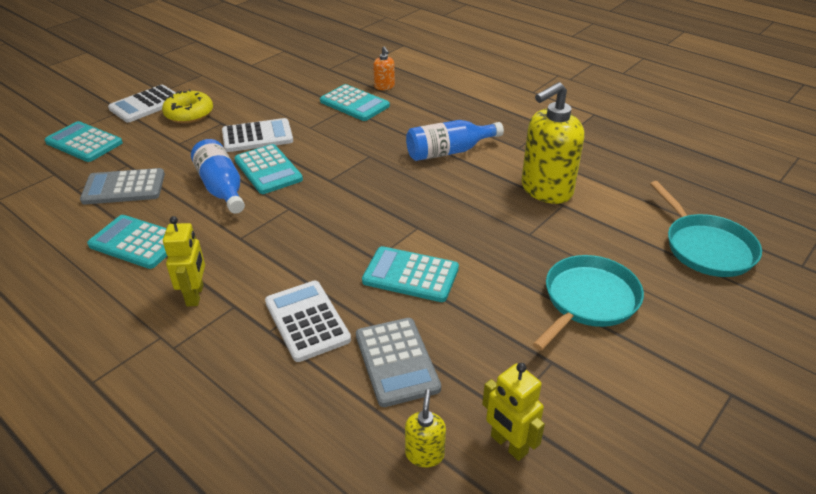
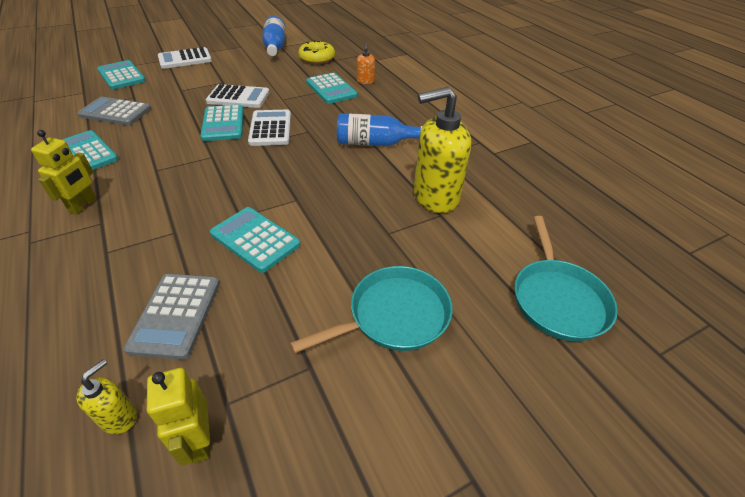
camera: 20 degrees right, 5 degrees up
(189, 114) = (207, 71): yellow donut -> yellow donut (317, 58)
(221, 188) = (178, 129): blue bottle -> blue bottle (275, 47)
(307, 321) = (140, 253): white calculator -> white calculator (270, 128)

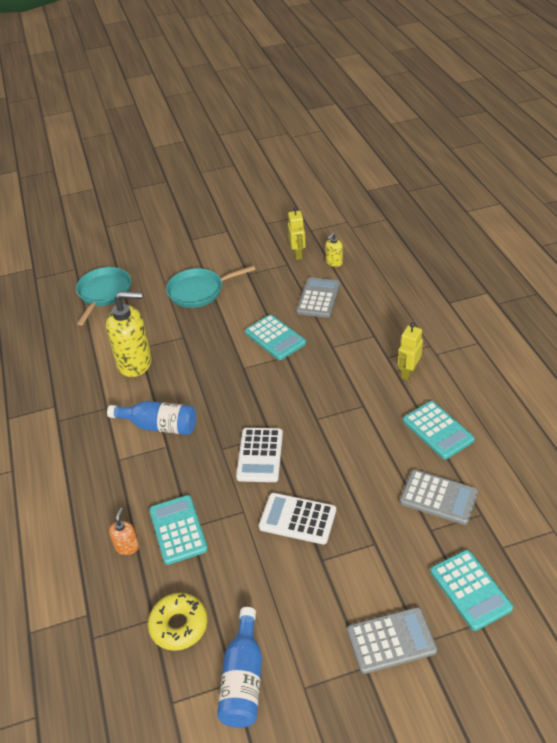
camera: 165 degrees left, 0 degrees up
(185, 59) = (391, 640): white calculator -> grey calculator
(223, 124) = (310, 467): turquoise calculator -> none

